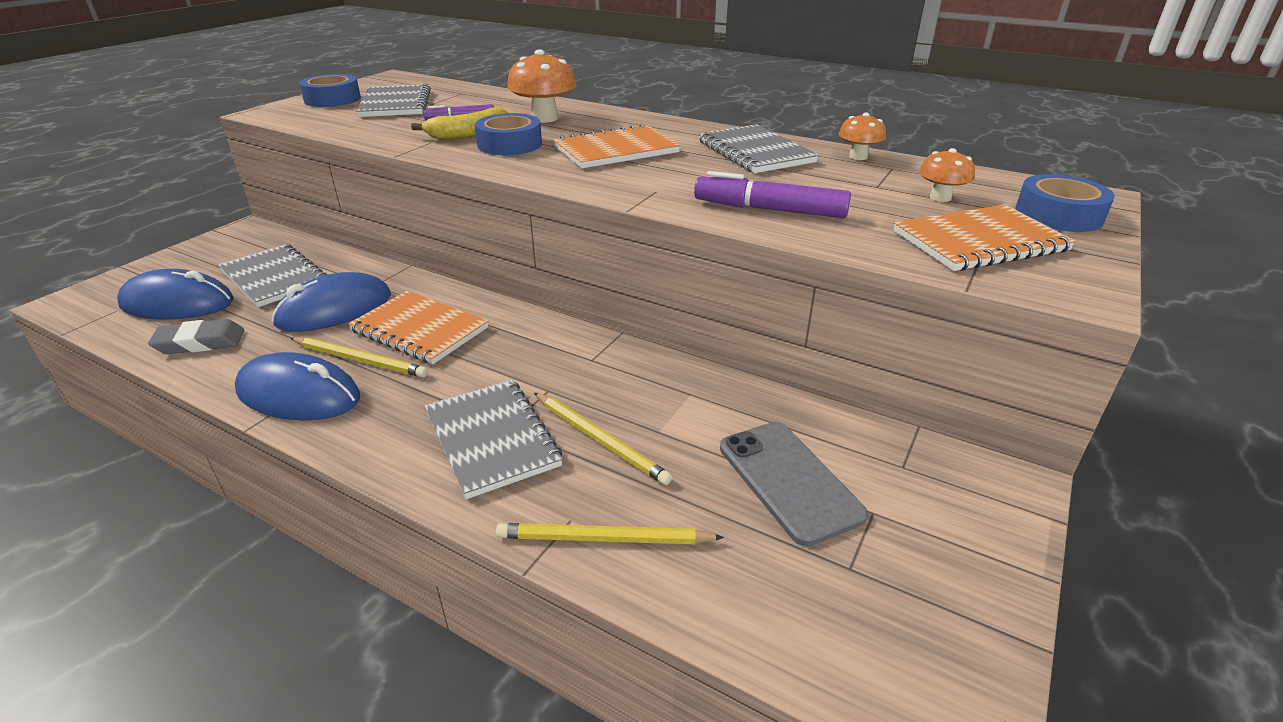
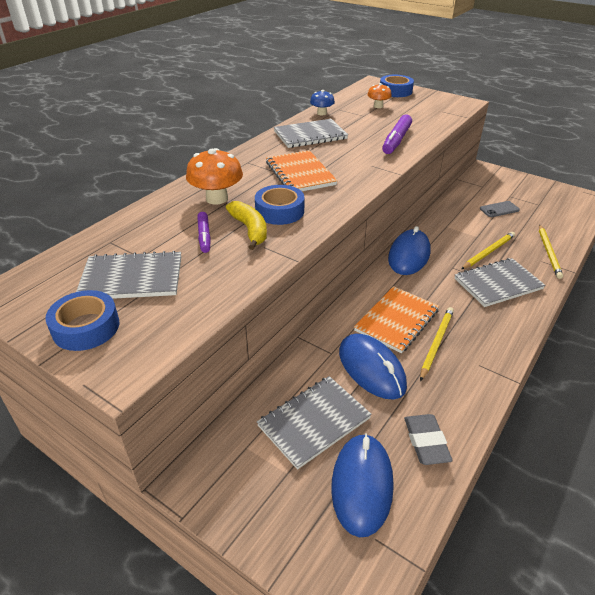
camera: 85 degrees left, 5 degrees up
(299, 394) = (479, 365): blue mouse -> blue mouse (409, 255)
(789, 480) = (499, 209): grey phone -> grey phone, size x0.59
(858, 157) = (321, 113): orange mushroom -> blue mushroom
(979, 241) = (425, 108): orange notebook -> none

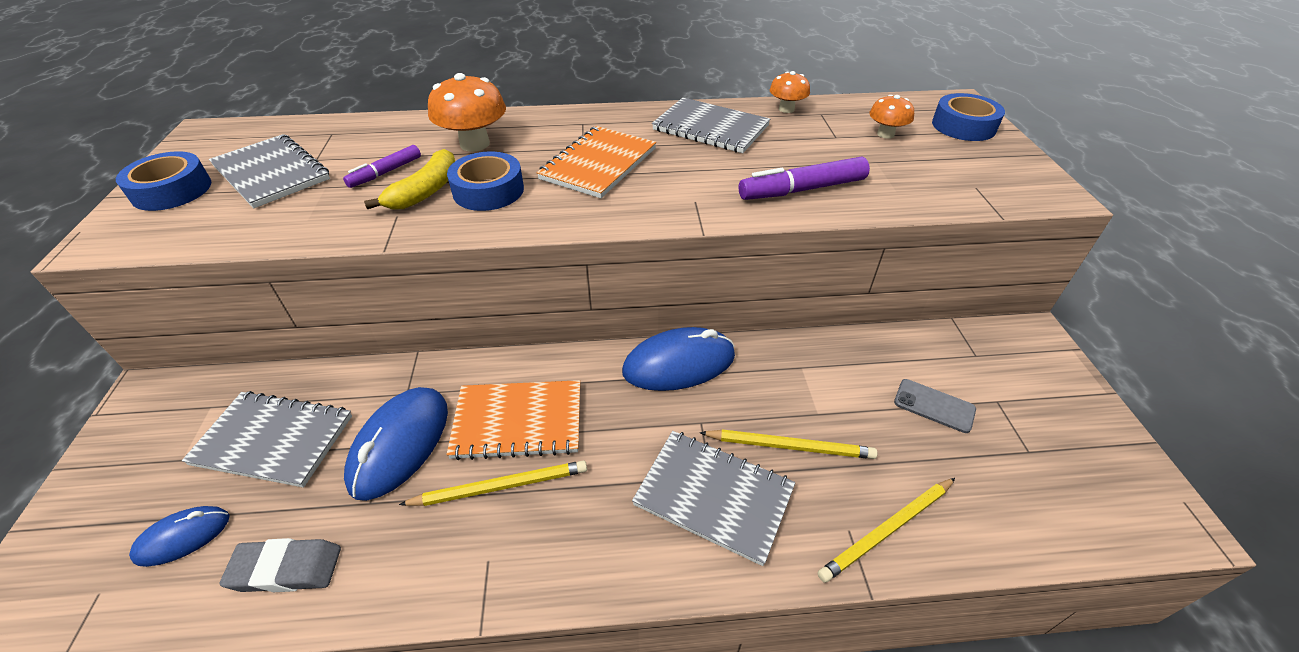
camera: 50 degrees right, 5 degrees up
(321, 113) = (786, 109): blue mushroom -> orange mushroom
(362, 485) = (183, 537): blue mouse -> blue mouse, size x0.57
(426, 442) = (286, 569): grey eraser -> grey eraser turned 45 degrees clockwise

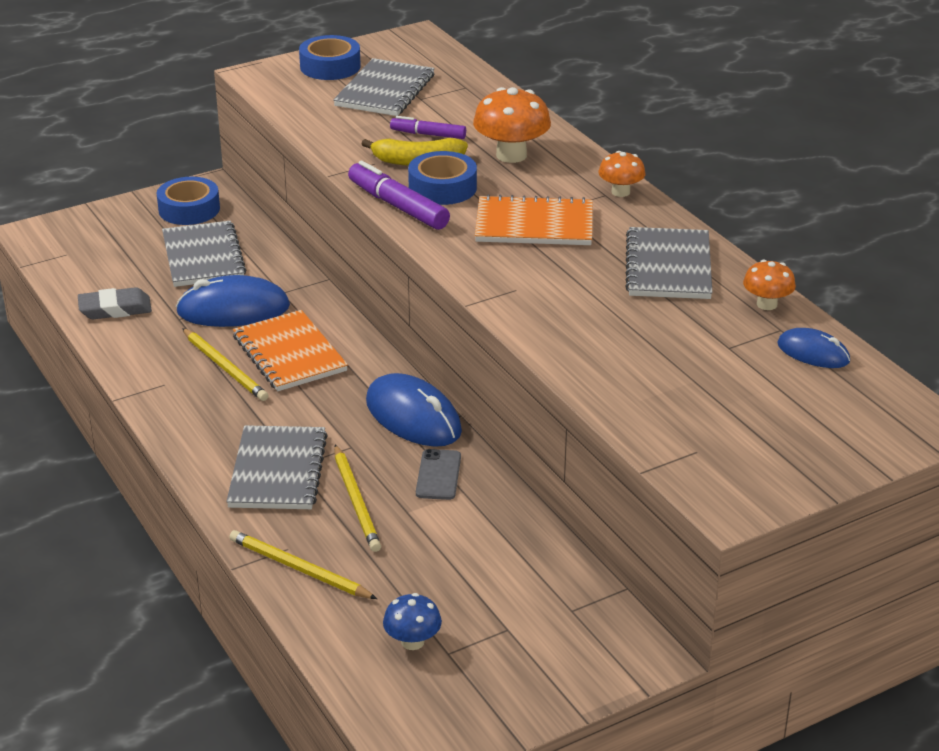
camera: 65 degrees right, 10 degrees down
(183, 537) = (114, 262): blue mouse -> blue mouse (813, 353)
(286, 569) = (115, 309): grey eraser -> grey eraser turned 75 degrees counterclockwise
(802, 189) = (589, 343): purple marker -> purple marker (398, 206)
(885, 134) = (769, 379): orange mushroom -> orange mushroom (620, 192)
(934, 406) = (469, 584): grey phone -> grey phone (438, 475)
(963, 126) = (853, 434): blue tape -> blue tape (189, 209)
(1013, 472) = (412, 642): none -> blue mushroom

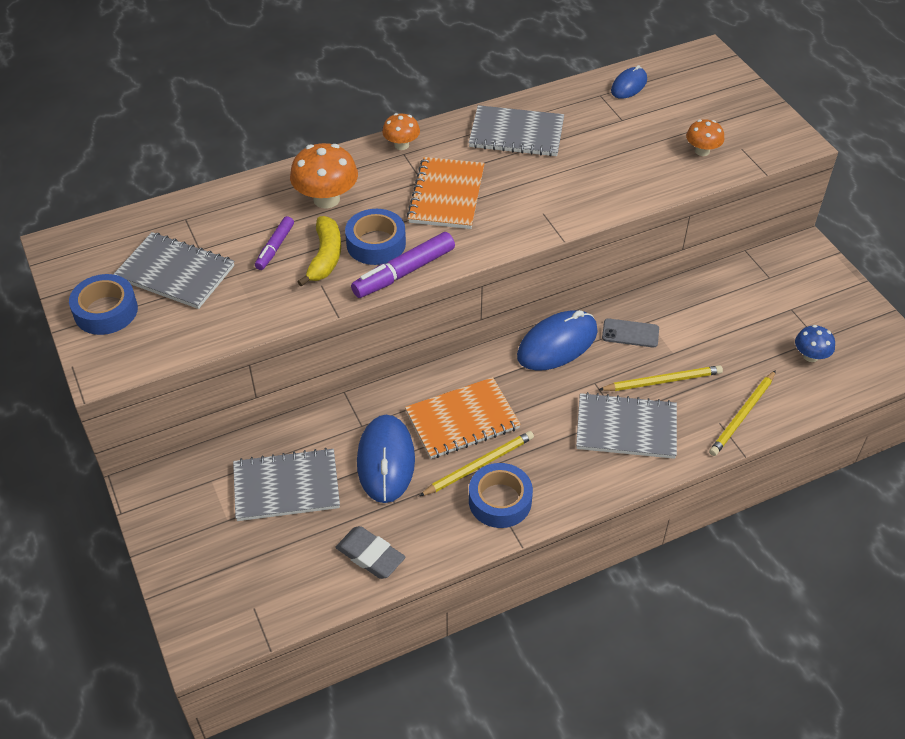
camera: 85 degrees left, 15 degrees up
(115, 309) = (370, 555): grey eraser -> grey eraser turned 45 degrees counterclockwise
(189, 209) = (188, 501): blue tape -> blue tape (500, 501)
(767, 304) = (569, 96): orange mushroom -> orange mushroom (702, 151)

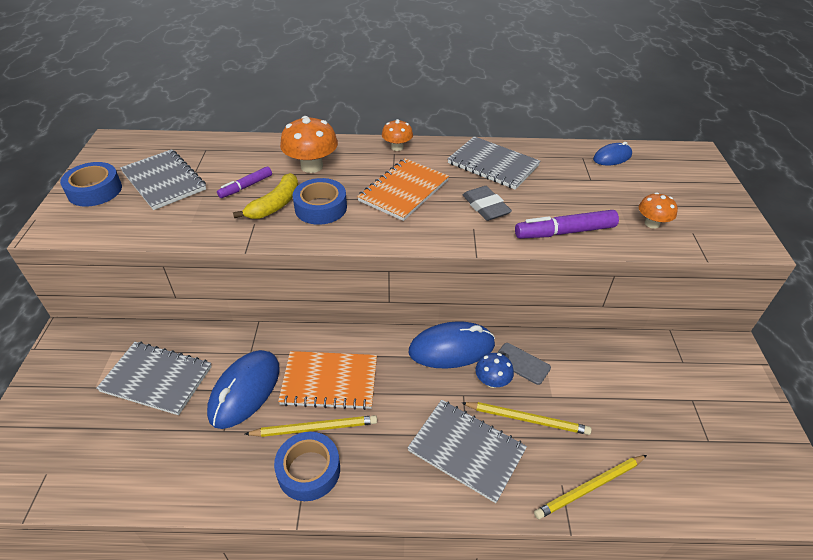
camera: 25 degrees right, 5 degrees down
(370, 555) = (168, 470): grey eraser -> grey eraser (486, 207)
(403, 272) = (323, 236): purple marker -> purple marker (564, 232)
(810, 356) = (692, 455): blue mushroom -> blue mushroom (492, 381)

